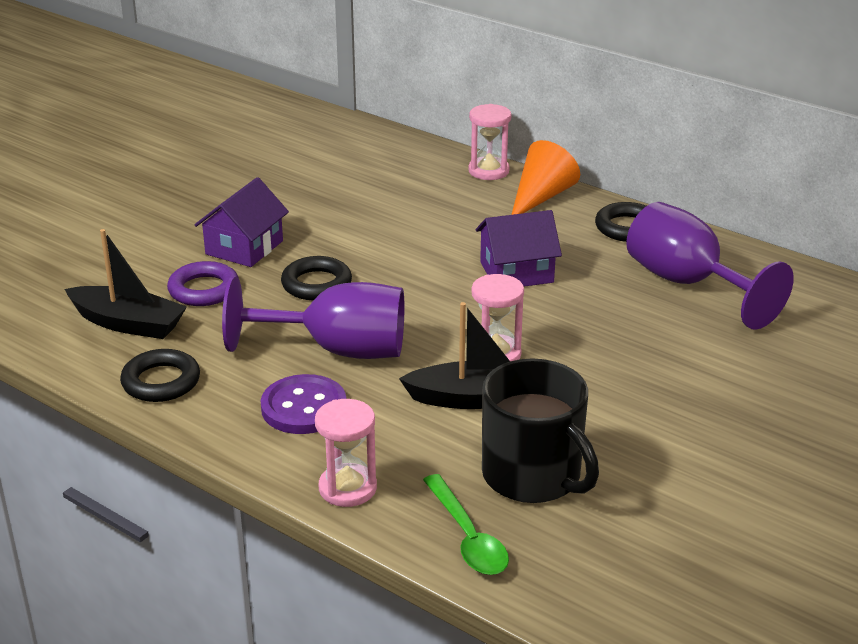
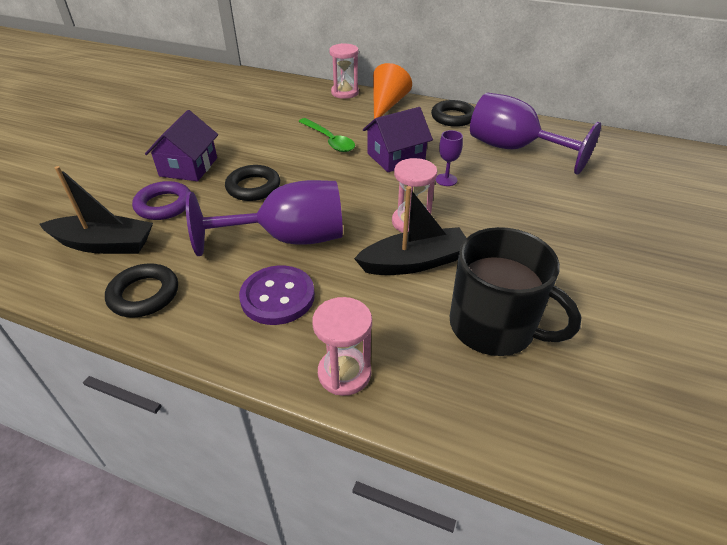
camera: 15 degrees left, 10 degrees up
(467, 537) = (471, 404): green spoon -> green spoon (329, 140)
(569, 310) = (446, 180): none -> purple goblet

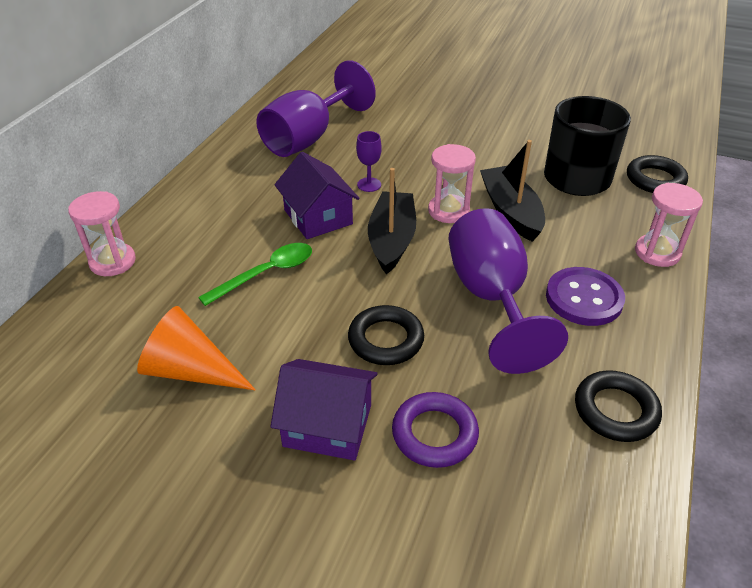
camera: 90 degrees left, 0 degrees up
(104, 244) = (535, 483): black boat -> black boat (392, 240)
(387, 105) = (171, 221): orange cone -> orange cone (191, 370)
(453, 117) = (225, 170): black ring -> black ring (655, 179)

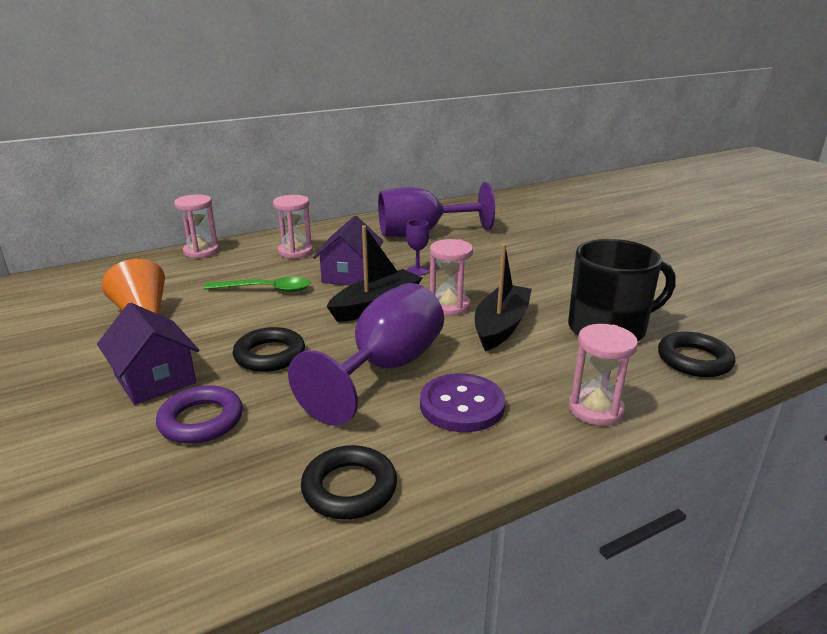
camera: 40 degrees right, 15 degrees down
(220, 214) = (295, 252): none -> pink hourglass

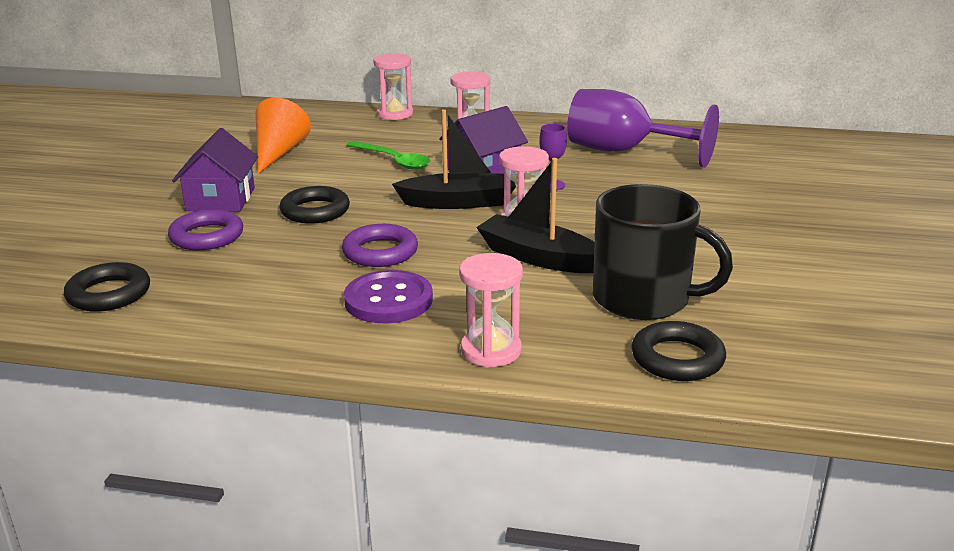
camera: 40 degrees right, 0 degrees up
(349, 488) = (223, 314): black ring -> black ring (109, 294)
(386, 368) = (380, 252): purple goblet -> purple ring
(501, 326) = (538, 257): black boat -> black boat turned 120 degrees counterclockwise

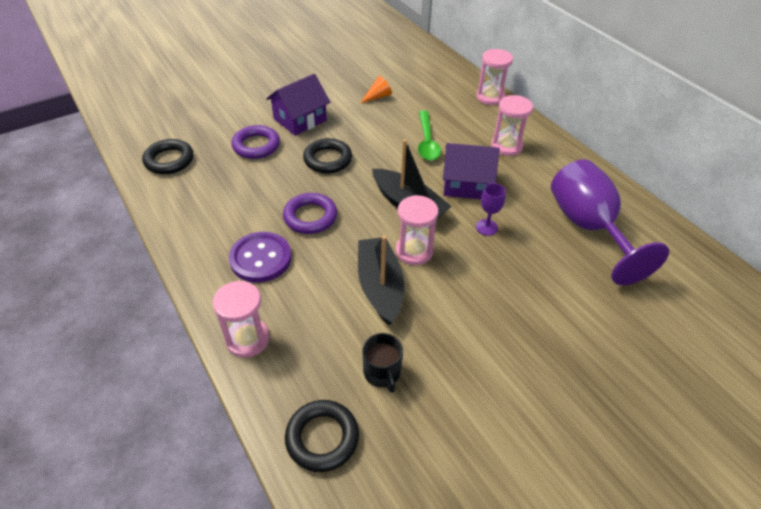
camera: 45 degrees right, 20 degrees up
(278, 153) = (378, 96): orange cone -> orange cone, size x0.54
(644, 299) = (382, 373): black mug -> black mug, size x0.49

